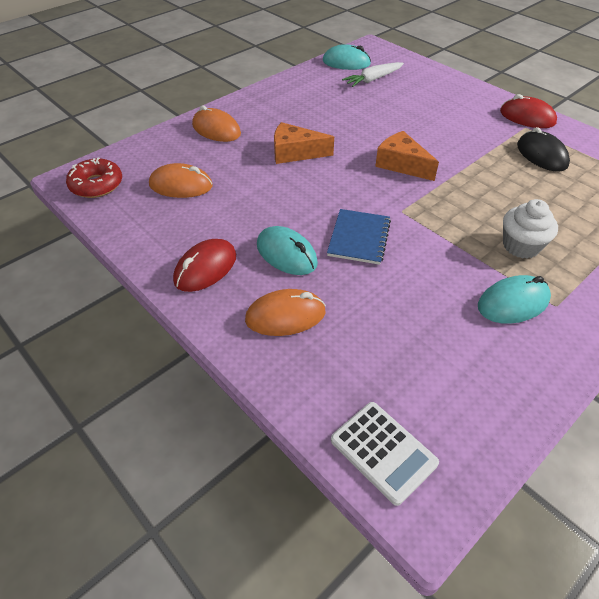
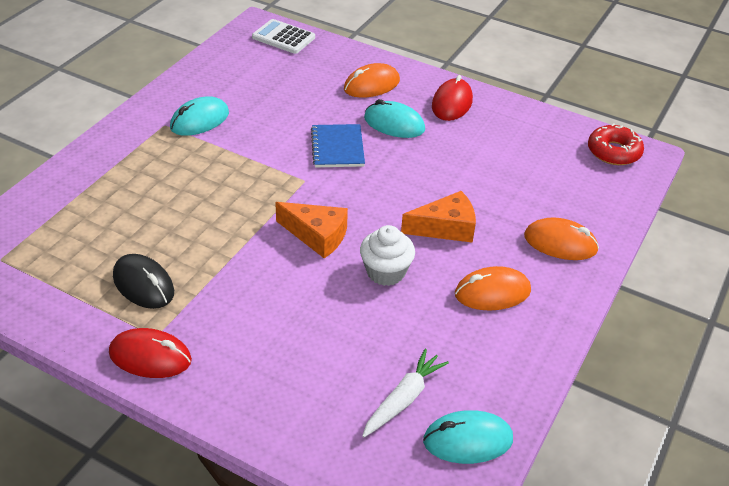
camera: 160 degrees right, 5 degrees down
(181, 185) = (534, 166): orange mouse -> orange mouse (492, 293)
(521, 246) = (187, 166): white cupcake -> white cupcake (385, 272)

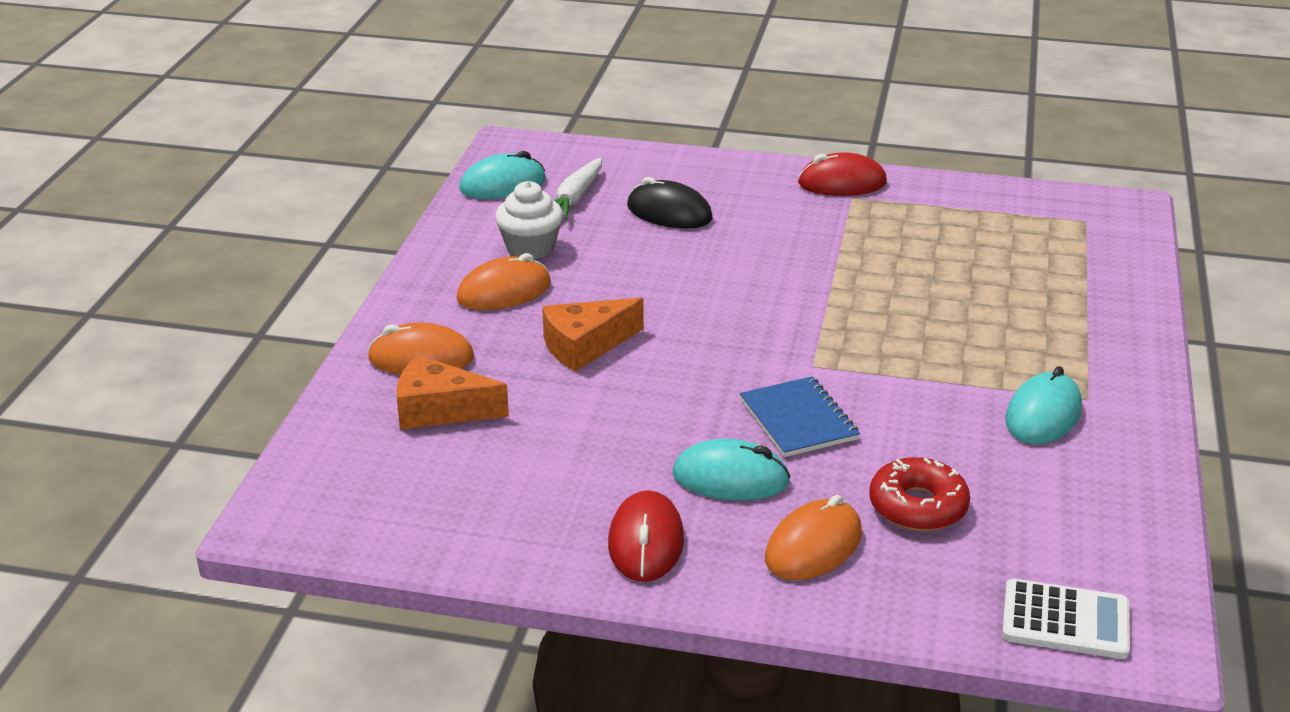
camera: 165 degrees right, 10 degrees down
(143, 284) = (907, 228): black mouse -> black mouse (669, 213)
(317, 236) = (749, 306): orange cheese -> orange cheese (440, 410)
(385, 272) = (642, 287): white cupcake -> white cupcake (530, 248)
(613, 152) = (332, 511): red donut -> red donut (918, 506)

